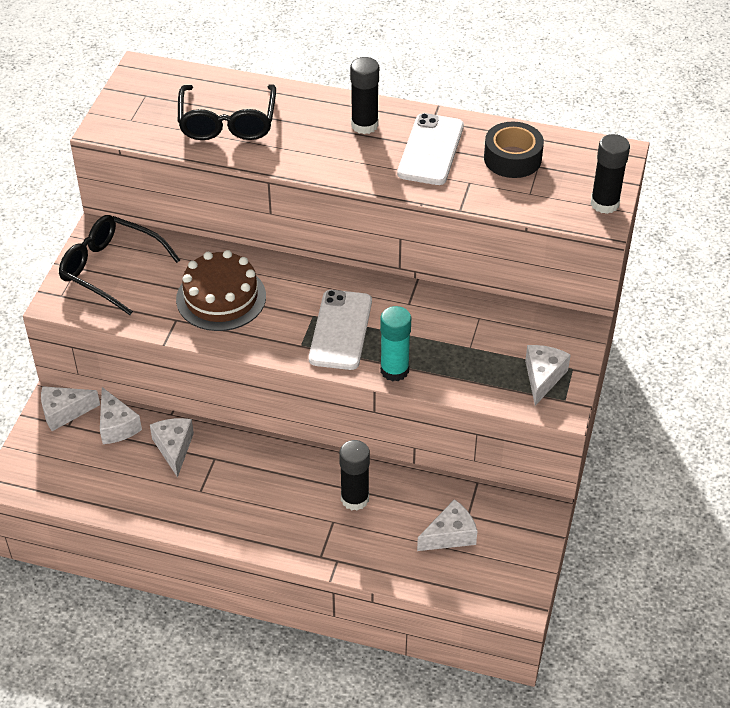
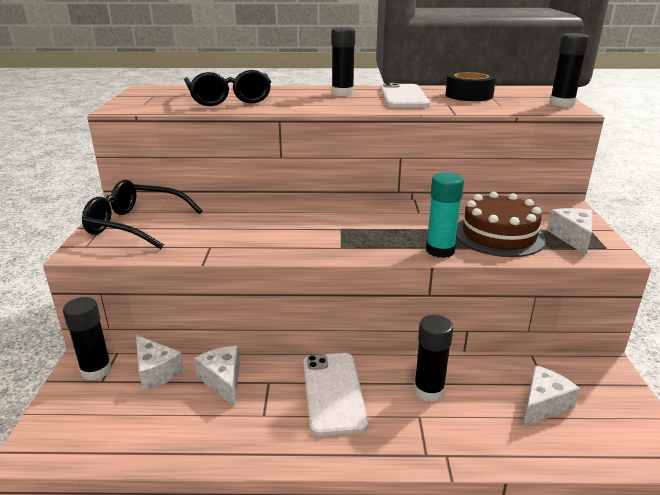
camera: 15 degrees left, 20 degrees down
(64, 412) = (96, 370): white cheese -> black glue stick
(221, 298) = (249, 228): brown cake -> brown cake (498, 235)
(340, 330) = (371, 233): white phone -> white phone (333, 392)

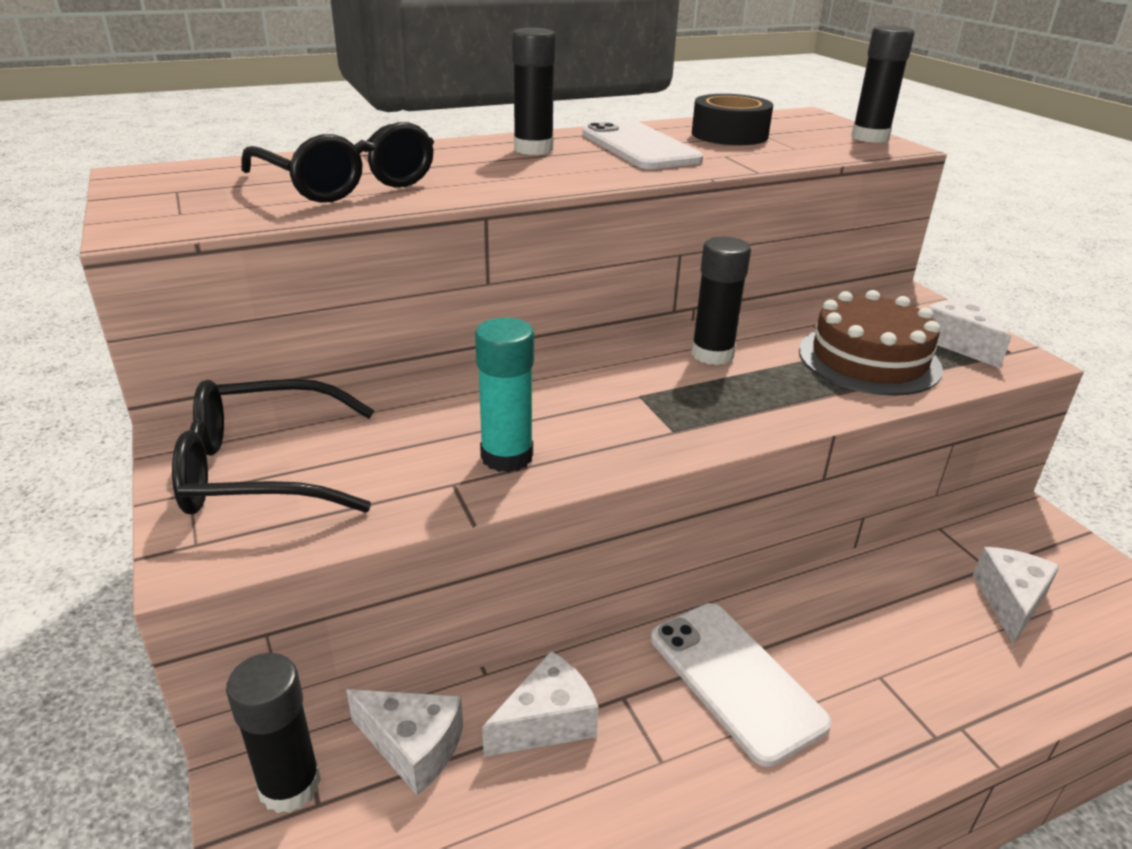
camera: 25 degrees left, 5 degrees up
(223, 381) = (546, 721): white cheese -> white cheese turned 105 degrees clockwise
(428, 390) = (860, 629): black glue stick -> black glue stick (712, 354)
(440, 250) = (820, 404): turquoise glue stick -> turquoise glue stick (507, 456)

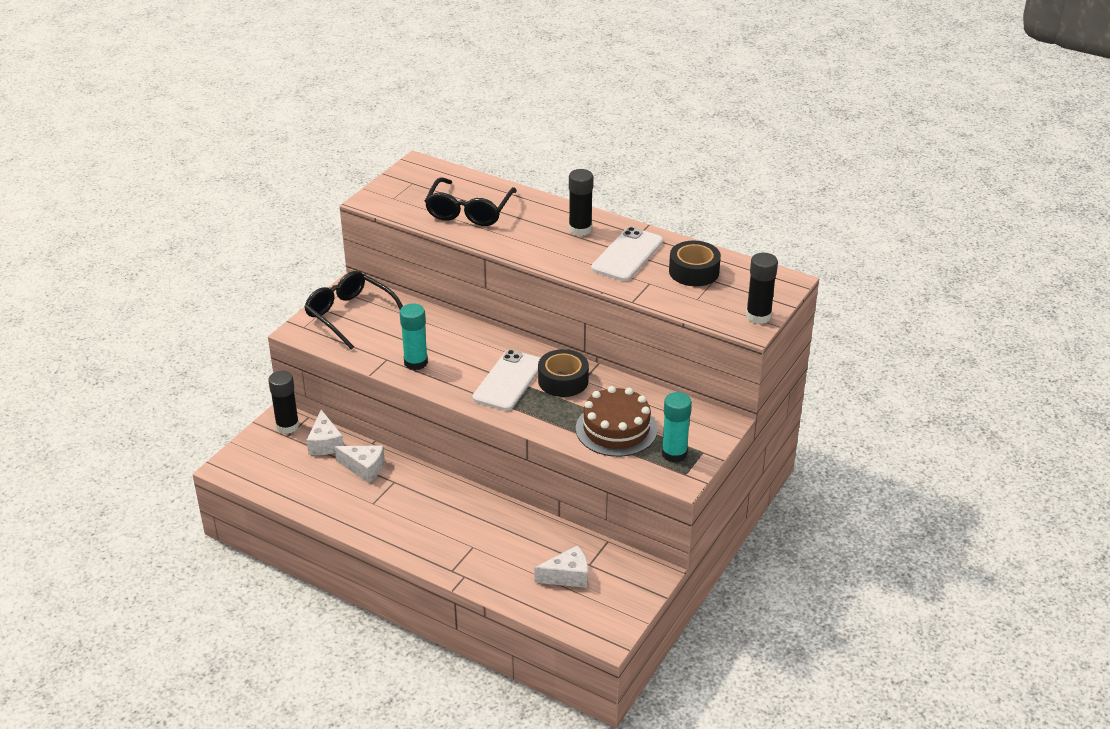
camera: 55 degrees right, 5 degrees up
(712, 354) = (563, 381): black glue stick -> black tape
(735, 680) = (431, 507): white phone -> white phone (508, 381)
(958, 343) = (674, 454): white cheese -> turquoise glue stick

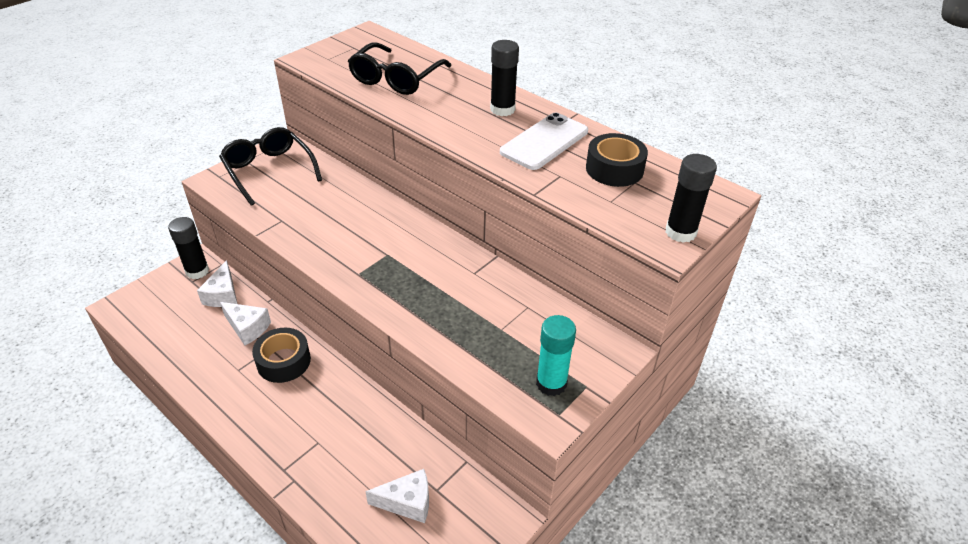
camera: 10 degrees right, 5 degrees up
(416, 362) = (308, 228): turquoise glue stick -> none
(508, 381) = (394, 262): white phone -> none
(563, 381) = (452, 271): black tape -> black tape (283, 361)
(616, 429) = (492, 339): brown cake -> none

